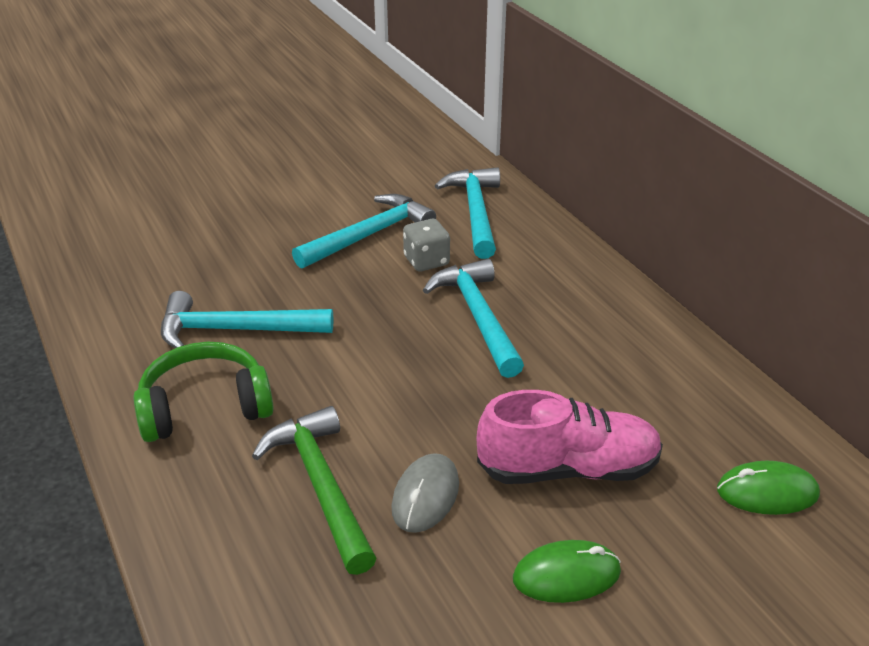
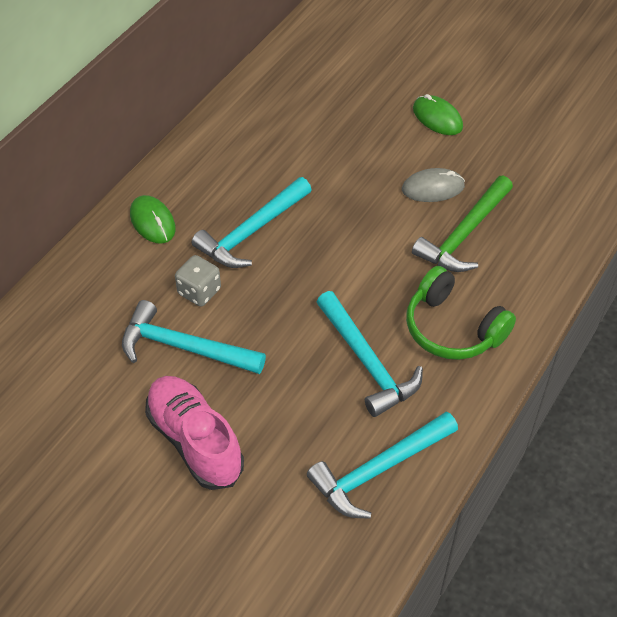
camera: 120 degrees left, 15 degrees up
(475, 212) = (103, 292): turquoise hammer -> turquoise hammer (378, 470)
(568, 469) = (364, 140): pink shoe -> pink shoe (195, 441)
(767, 492) = (321, 65): green mouse -> green mouse (152, 221)

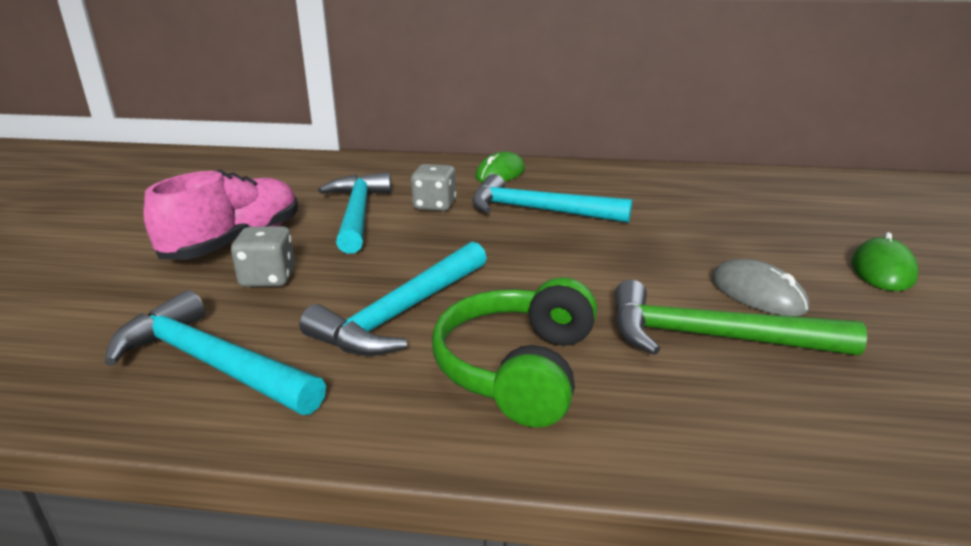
camera: 65 degrees right, 25 degrees down
(276, 427) = (268, 278): none -> grey dice

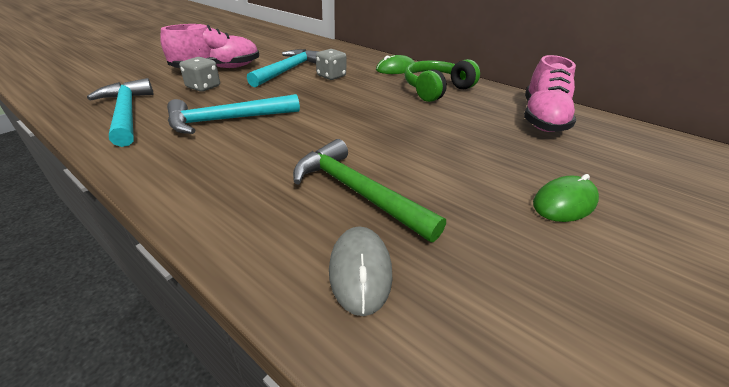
camera: 30 degrees right, 10 degrees up
(517, 368) = (230, 164): green headphones -> green headphones (436, 90)
(538, 210) = (382, 93): turquoise hammer -> none
(738, 190) = (542, 118): none -> pink shoe
(757, 293) = (434, 181): grey mouse -> grey mouse (360, 270)

